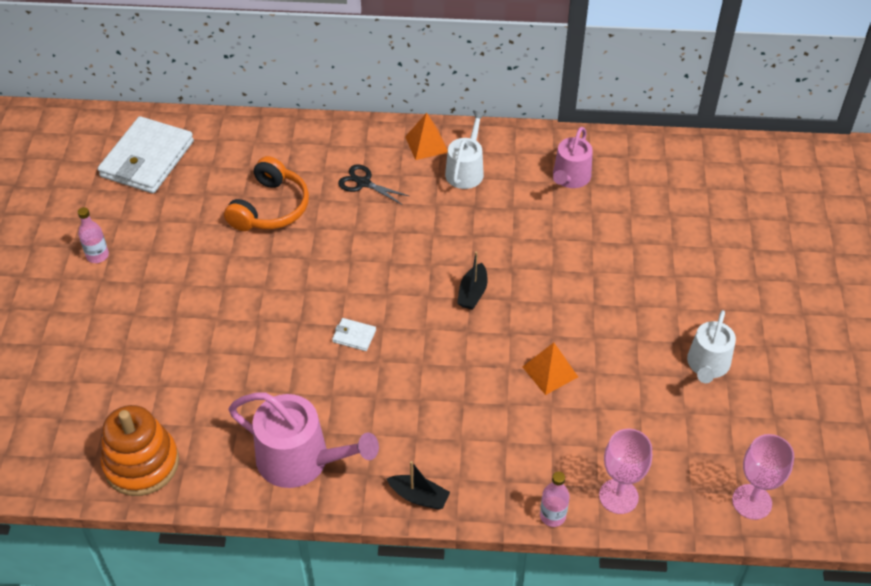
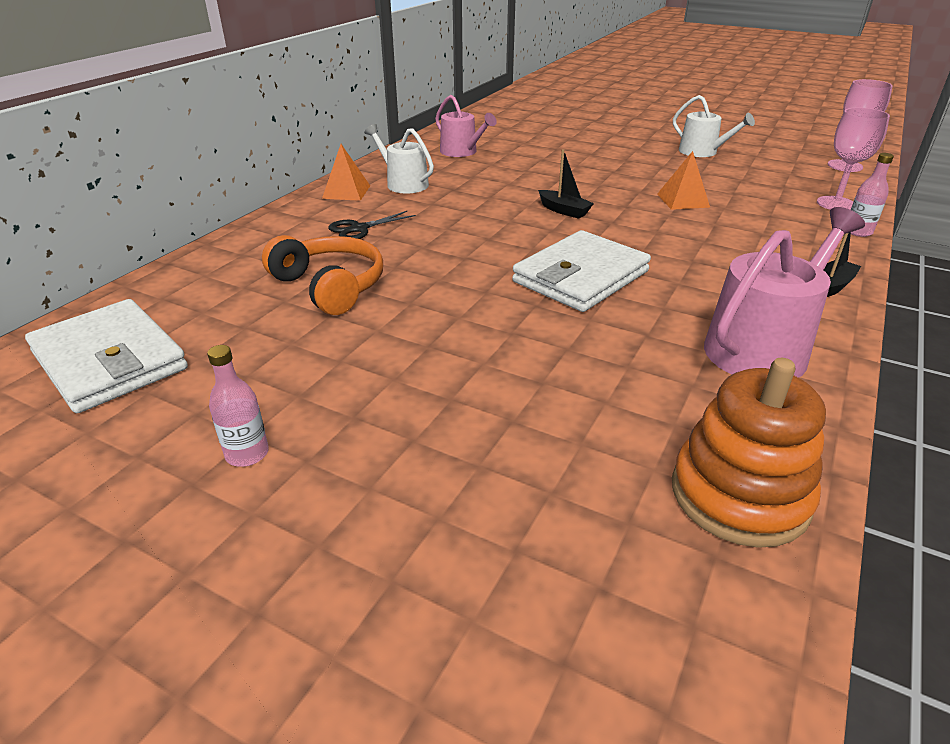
camera: 65 degrees left, 15 degrees down
(354, 336) = (581, 277): white wallet -> white wallet, size x2.47

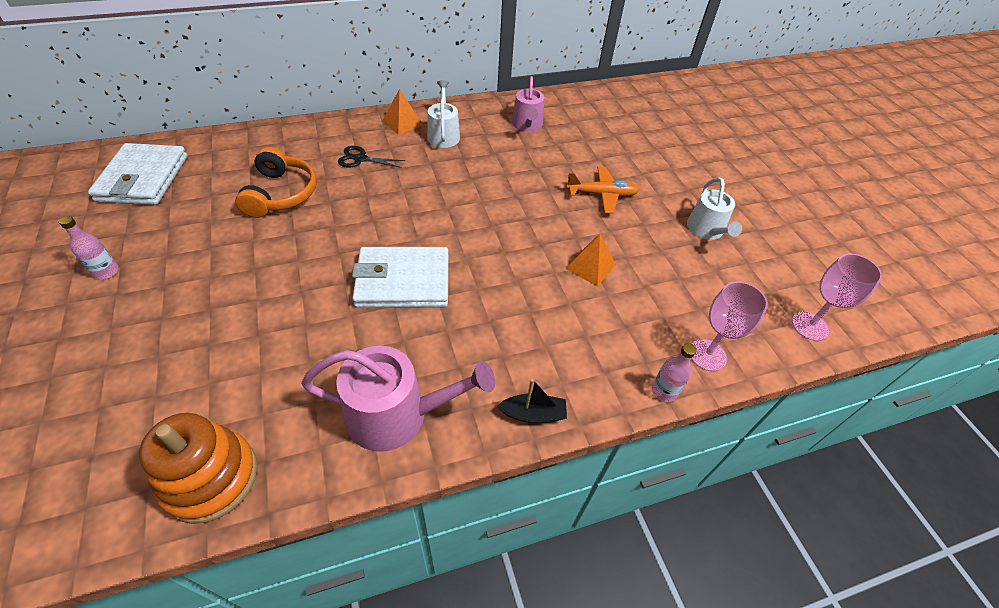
camera: 40 degrees right, 15 degrees up
(564, 210) = (493, 221): black boat -> none
(603, 164) = (602, 194): none -> orange plane

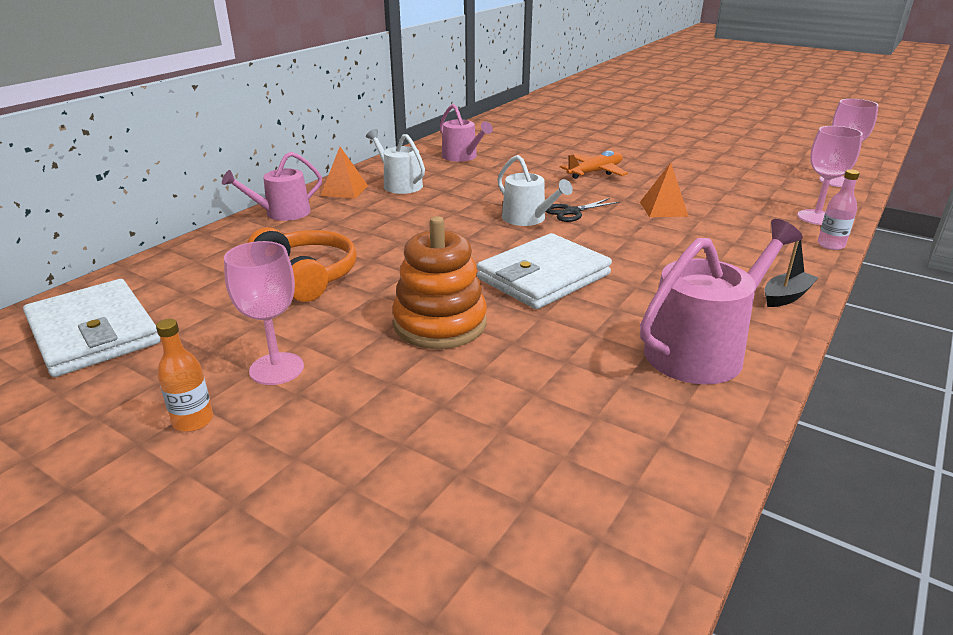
camera: 35 degrees left, 20 degrees down
(106, 272) = (193, 421): pink bottle -> orange bottle
(177, 260) = (276, 369): none -> pink goblet
(210, 477) = (638, 485): orange stacking toy -> orange stacking toy (440, 324)
(340, 127) = (282, 213): none -> pink watering can
(360, 159) = (347, 225): black scissors -> black scissors (571, 212)
(706, 230) = (696, 164): white watering can -> white watering can (528, 219)

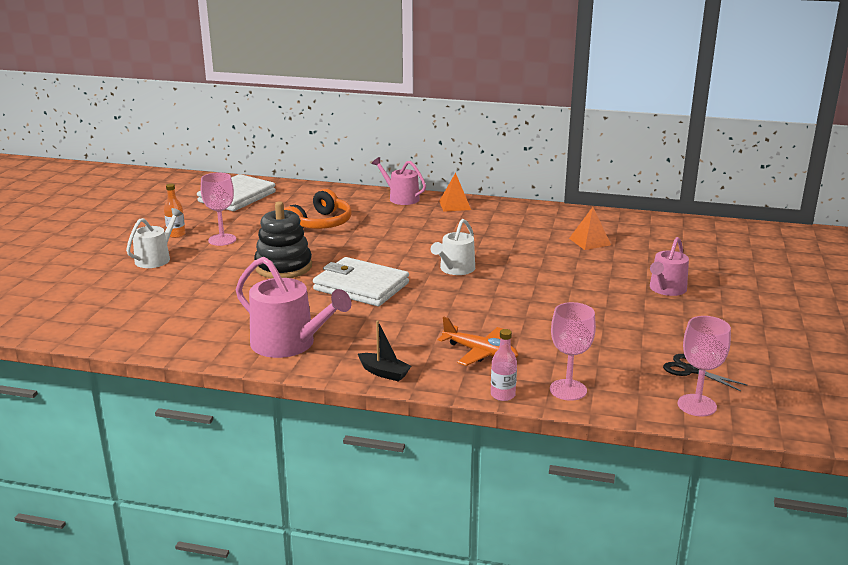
camera: 70 degrees right, 5 degrees down
(399, 184) = (482, 218): white watering can -> white watering can (156, 258)
(440, 324) = (283, 267): orange stacking toy -> black stacking toy
(462, 157) = (567, 227): pink watering can -> pink watering can (666, 289)
(571, 212) = (482, 283): black scissors -> black scissors (691, 370)
(595, 172) = (587, 282): orange plane -> orange plane (480, 353)
(663, 209) = (523, 317): orange pyramid -> orange pyramid (589, 241)

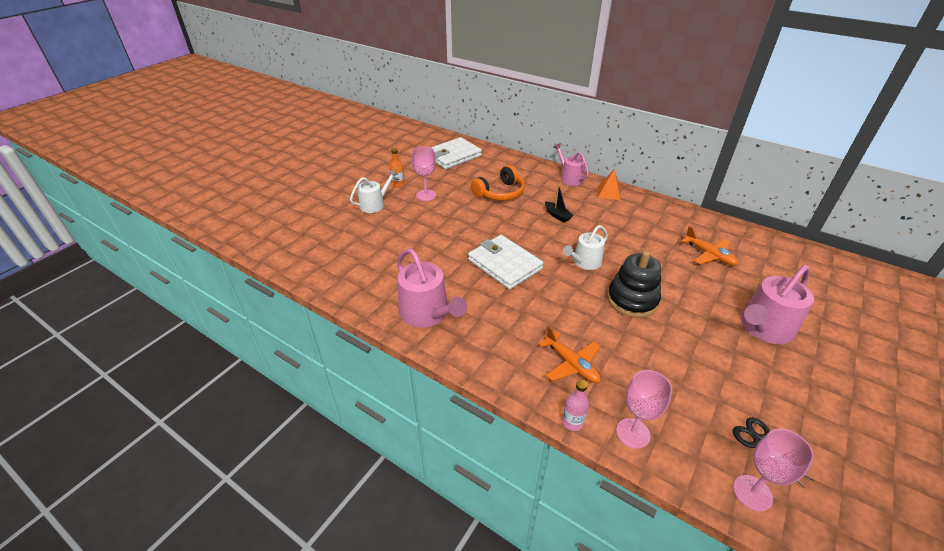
camera: 20 degrees right, 15 degrees up
(283, 267) = (456, 231): black stacking toy -> black stacking toy (632, 300)
(384, 373) = (485, 366): black boat -> black boat (557, 215)
(589, 241) = (709, 255): orange pyramid -> orange plane
(666, 289) = (764, 328): pink watering can -> pink watering can, size x1.55

